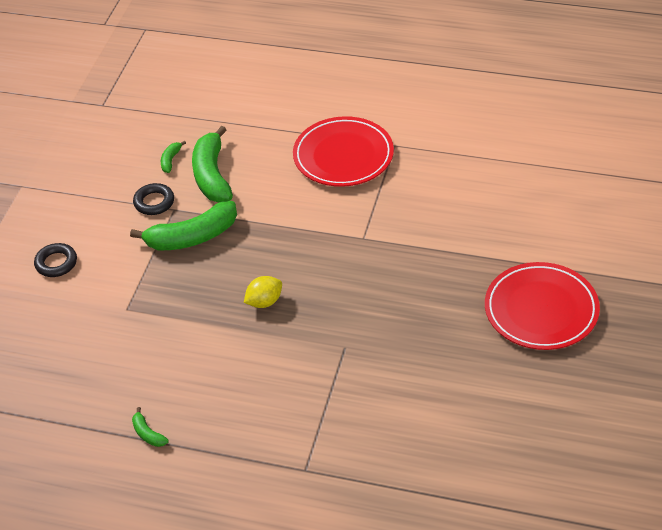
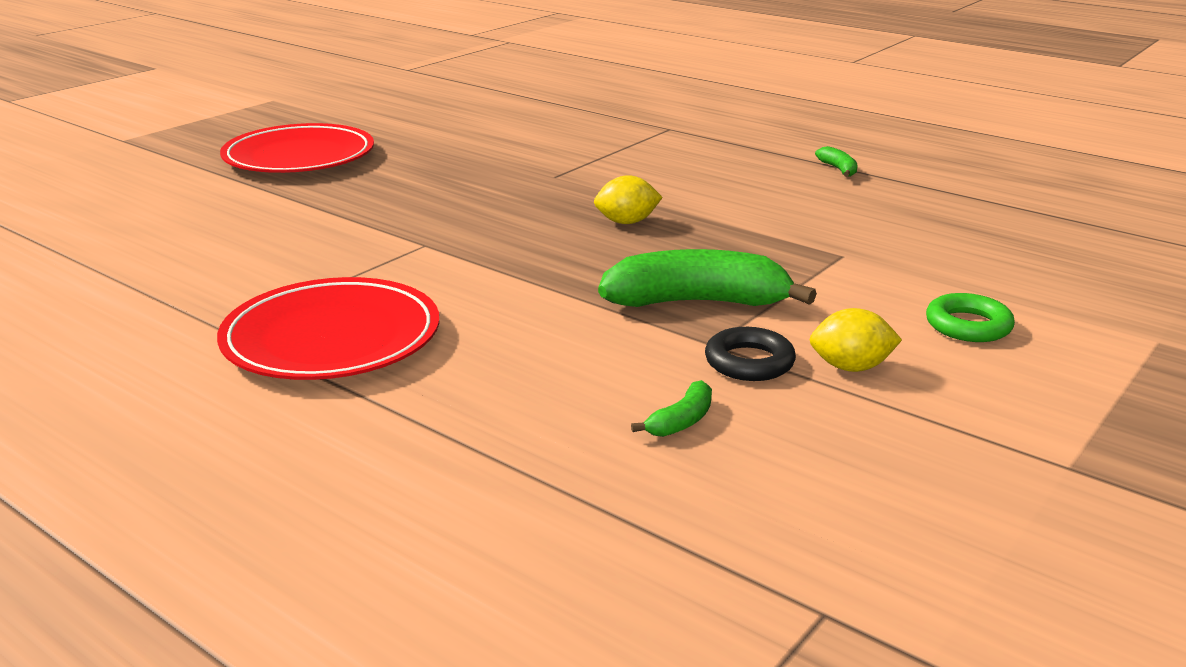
camera: 160 degrees left, 20 degrees down
(56, 263) = (968, 325): black ring -> green ring
(109, 214) = (851, 367): none -> yellow lemon
(212, 175) = (607, 373): green banana -> none

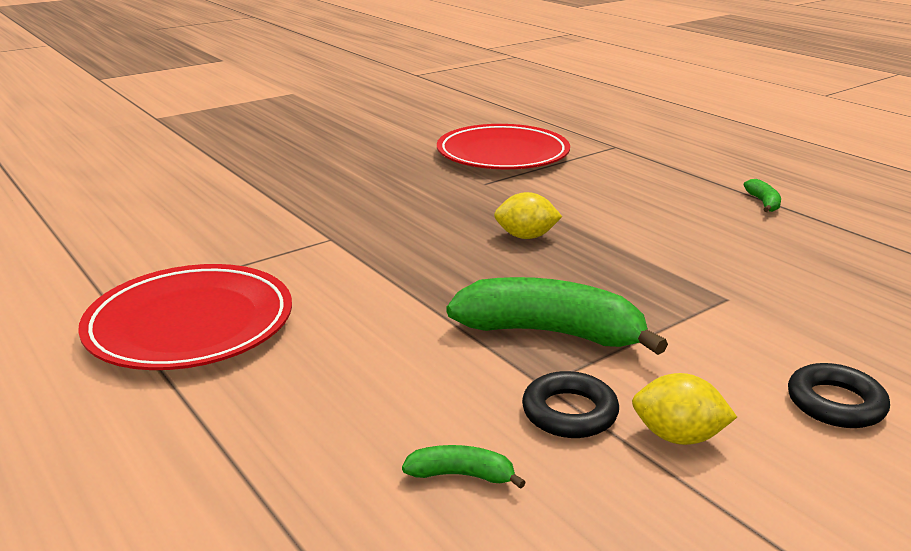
camera: 15 degrees right, 0 degrees up
(299, 157) = (279, 145): red plate -> red plate (502, 154)
(681, 421) = (461, 475): green banana -> green banana turned 135 degrees counterclockwise
(968, 325) = (835, 403): green ring -> black ring

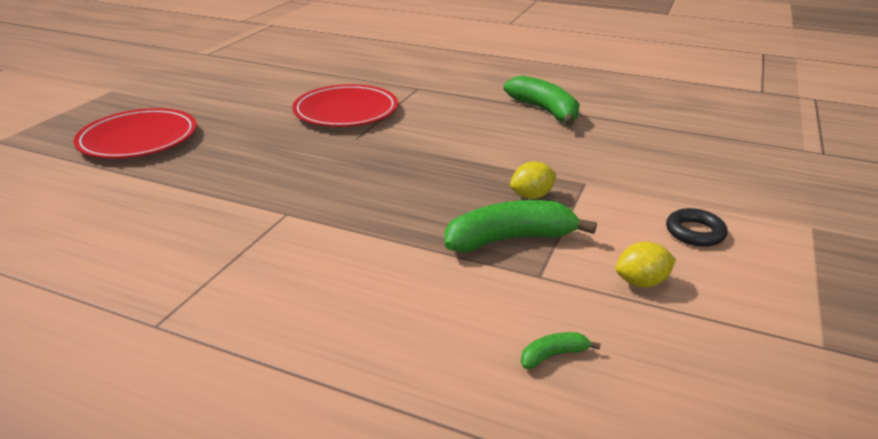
camera: 30 degrees left, 5 degrees up
(190, 324) = (250, 319): red plate -> red plate (138, 139)
(526, 237) = (426, 173): yellow lemon -> yellow lemon (532, 196)
(569, 412) = (572, 289): black ring -> none
(763, 203) = (545, 111): green banana -> green banana, size x2.26

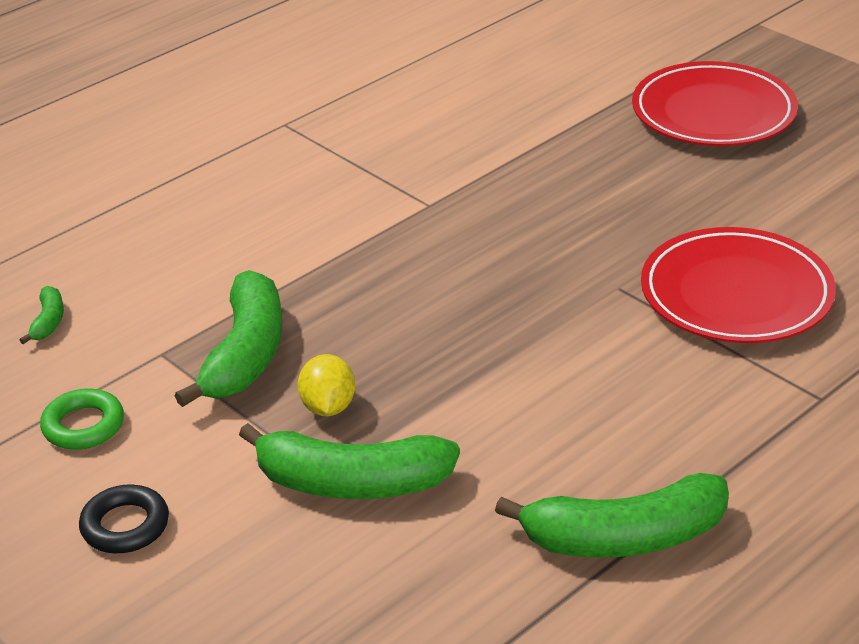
camera: 115 degrees right, 5 degrees up
(582, 174) = (351, 483): none -> green banana
(641, 282) = (83, 426): yellow lemon -> green ring

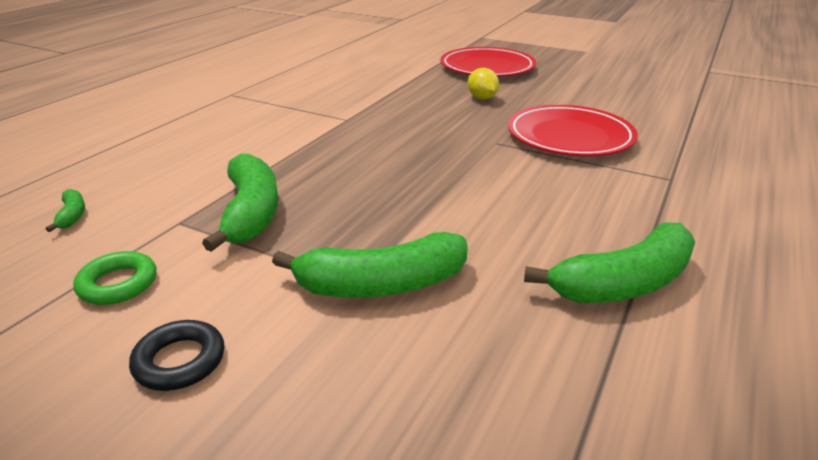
camera: 20 degrees left, 5 degrees down
(328, 407) = (334, 236): yellow lemon -> yellow lemon (482, 98)

